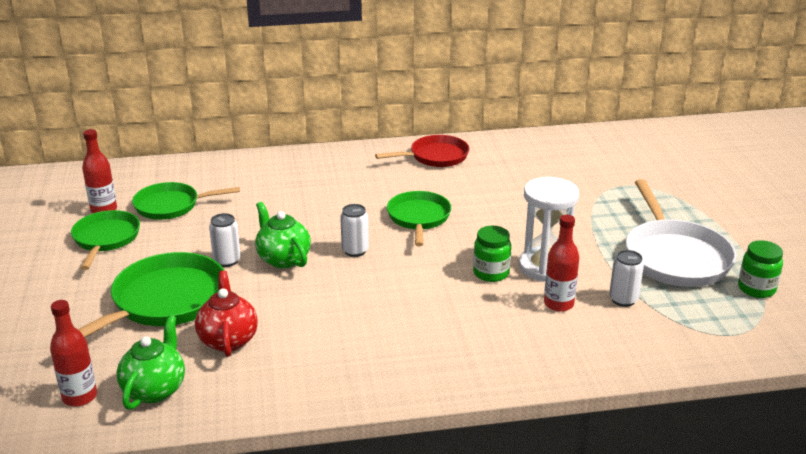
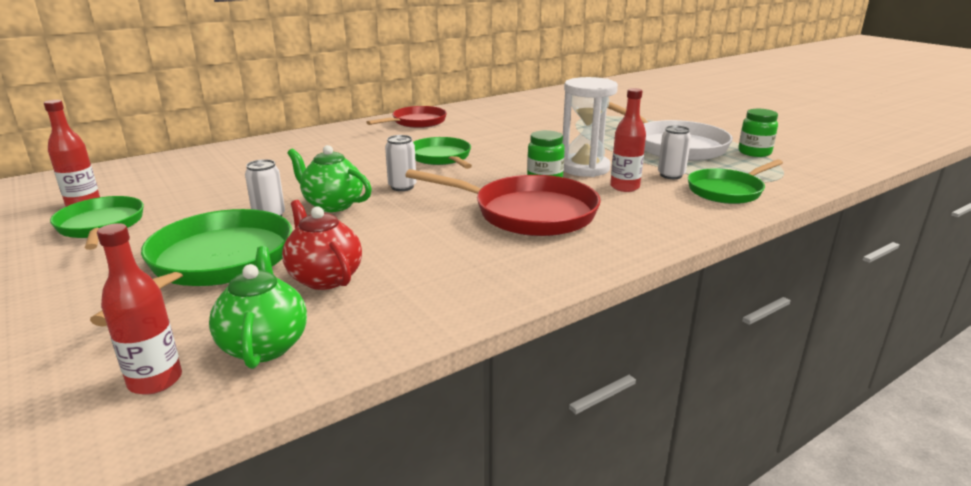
camera: 25 degrees left, 5 degrees down
(171, 206) = (169, 188): green pan -> green pan (727, 191)
(436, 313) = (527, 213): none -> red pan

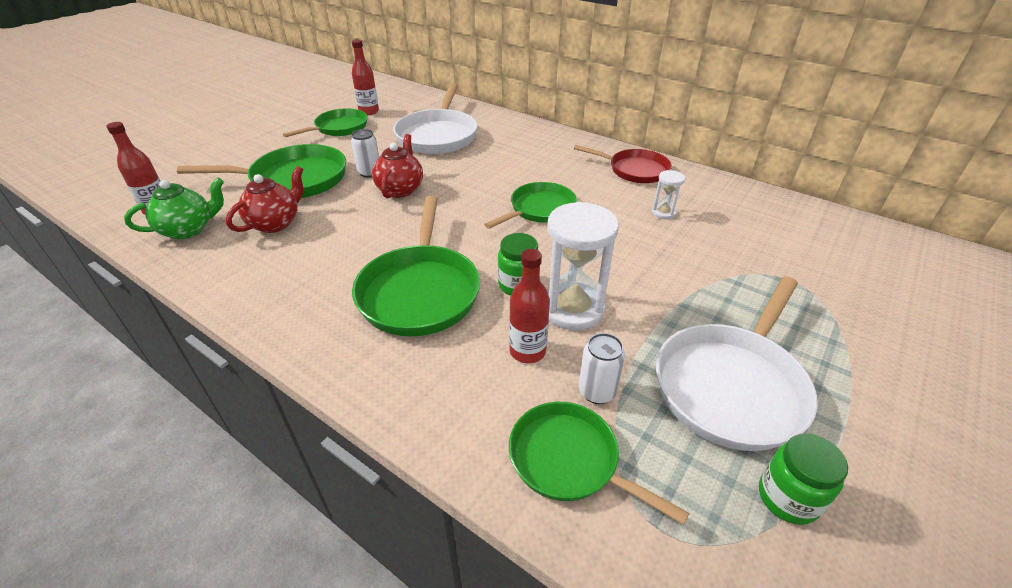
camera: 70 degrees right, 15 degrees up
(230, 176) = (438, 135): none -> white pan
(332, 205) = (400, 189): green teapot -> red teapot
(402, 187) = (453, 209): white can -> none
(487, 126) = (663, 213): none -> white hourglass
(527, 213) = (420, 291): red pan -> green pan

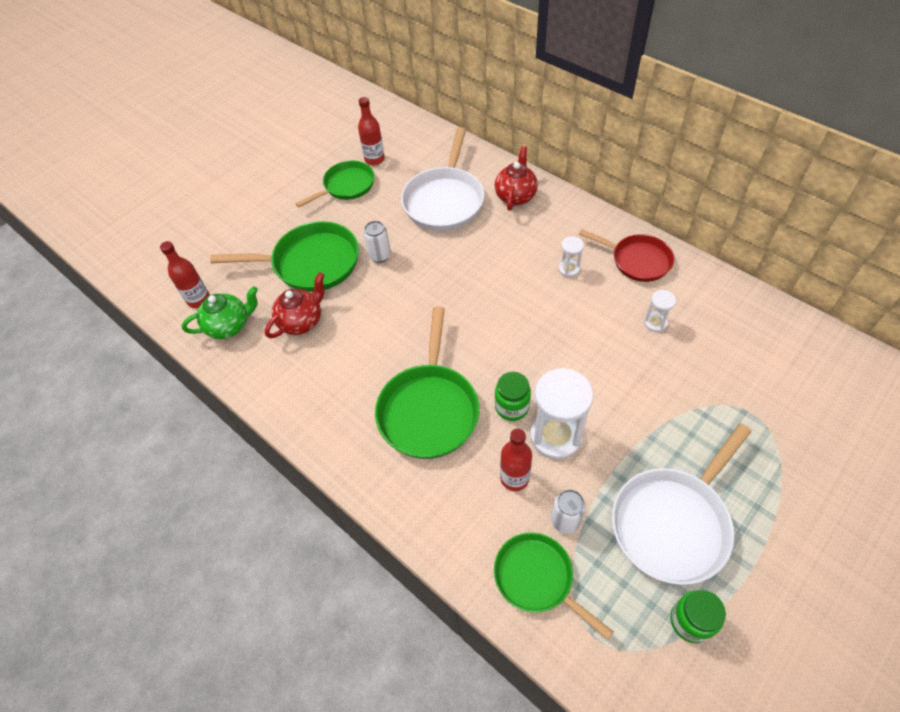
camera: 10 degrees right, 15 degrees up
(400, 189) = (409, 280): red teapot -> red teapot (515, 196)
(539, 209) = (537, 313): green pan -> none
(567, 177) = (569, 269): none -> white hourglass

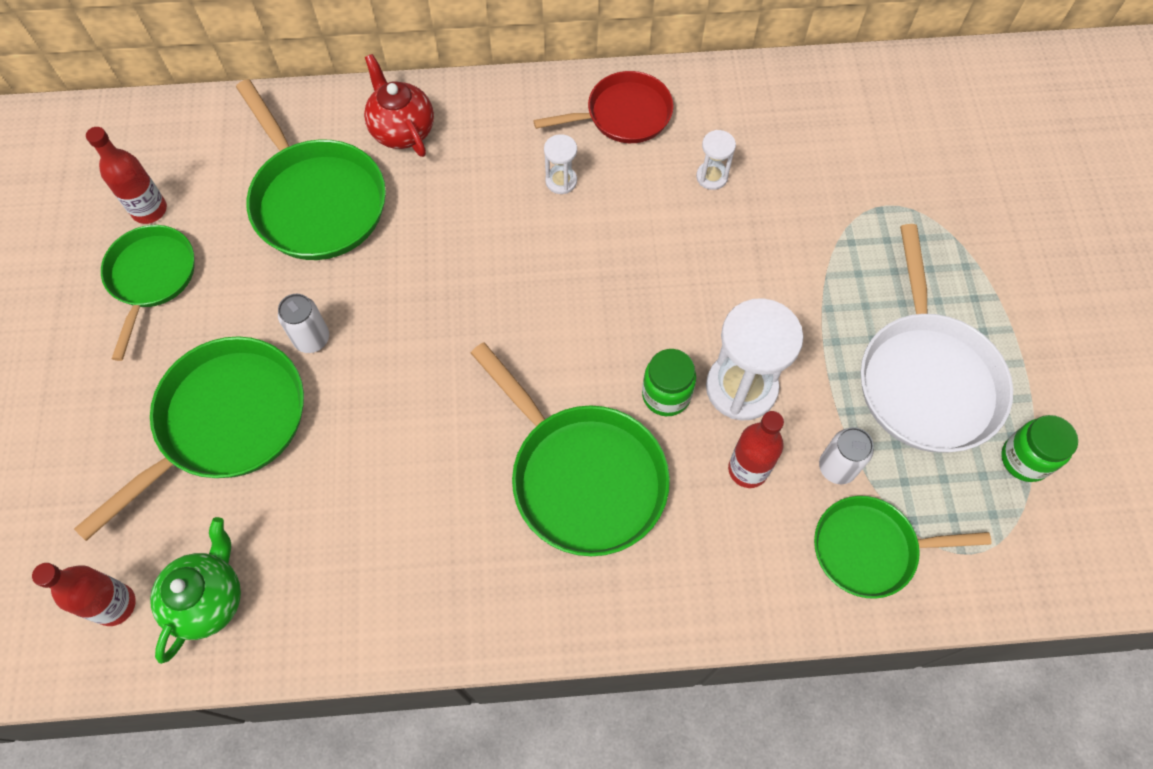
camera: 50 degrees left, 10 degrees up
(302, 321) = (305, 508): red teapot -> none
(444, 200) = (316, 200): white pan -> green pan

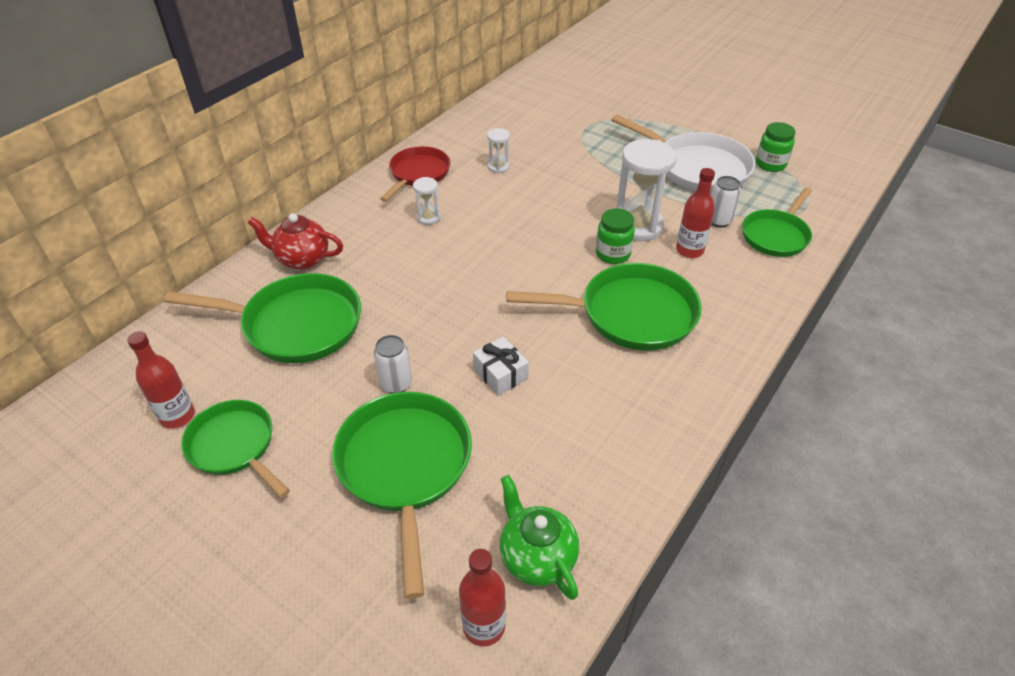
camera: 50 degrees left, 20 degrees down
(395, 416) = (500, 374): none -> white gift

